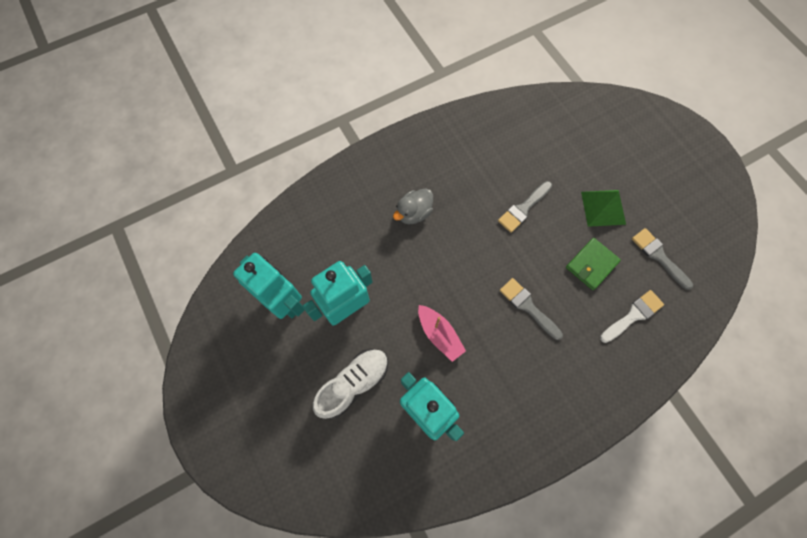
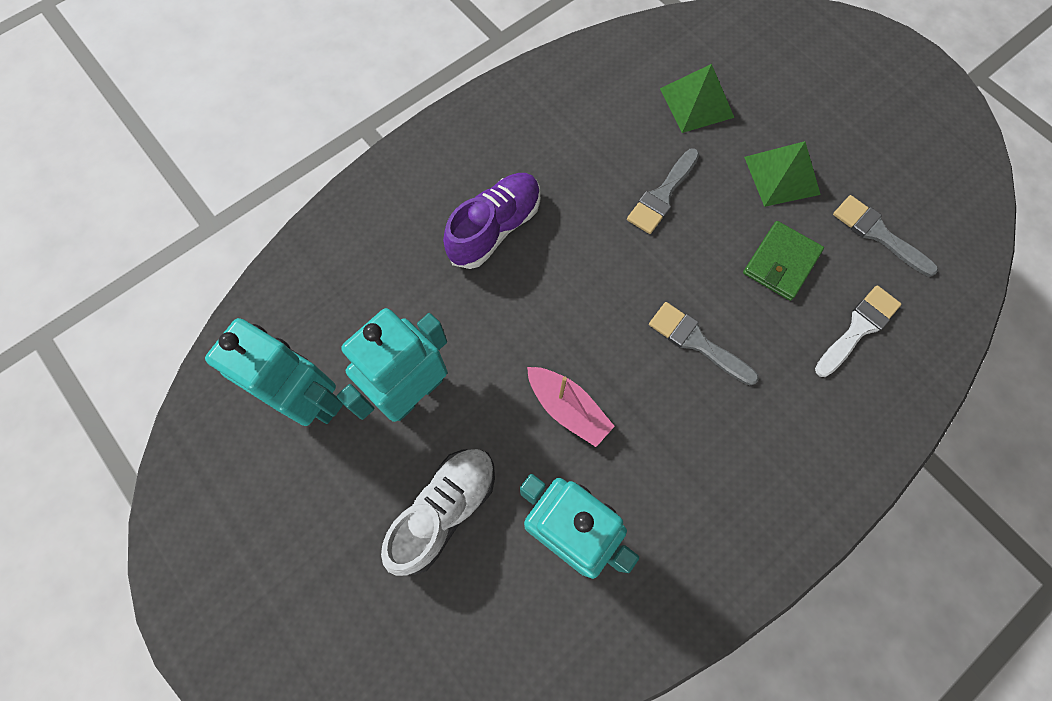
camera: 10 degrees left, 0 degrees up
(414, 213) = (495, 228): grey duck -> purple shoe
(557, 151) = (696, 103): none -> green pyramid

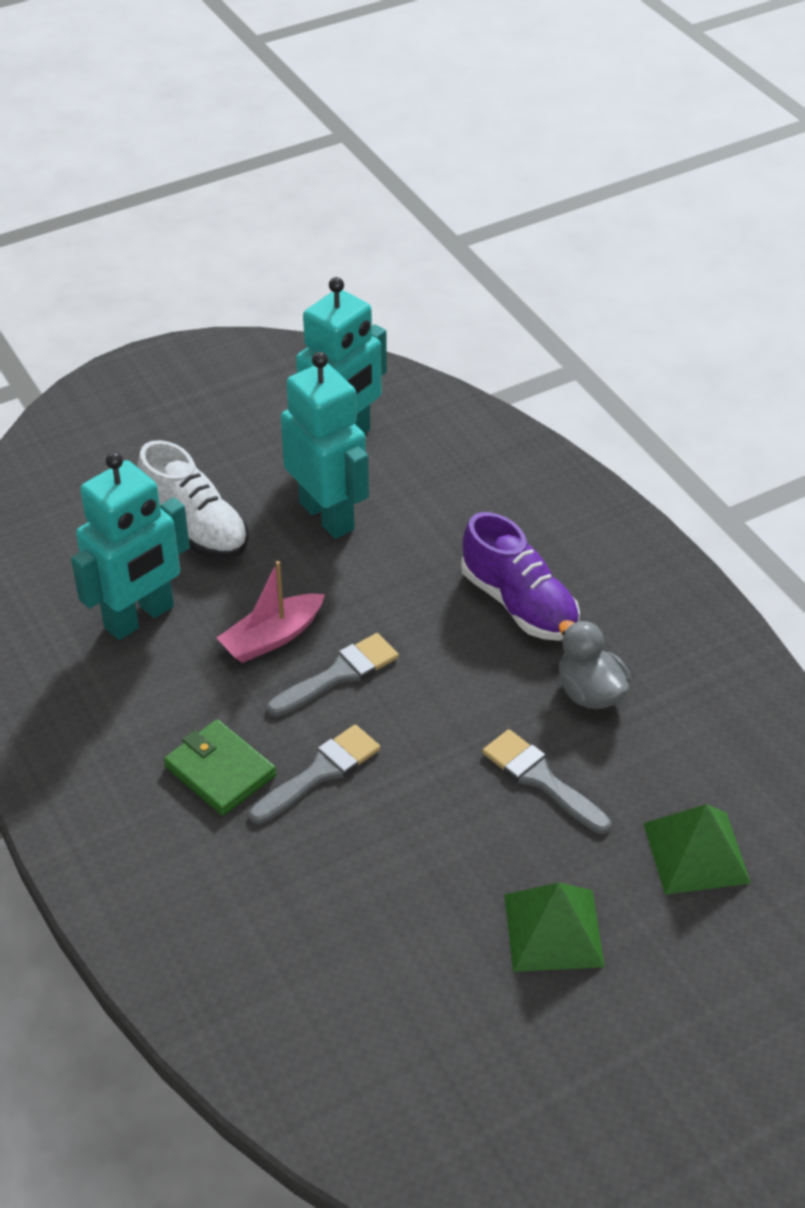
camera: 100 degrees right, 25 degrees down
(575, 173) = (590, 692): none -> grey duck
(781, 262) = (411, 892): green wallet -> green wallet (220, 771)
(858, 328) = (293, 957): white brush -> none
(878, 234) = (433, 1028): grey brush -> grey brush (339, 674)

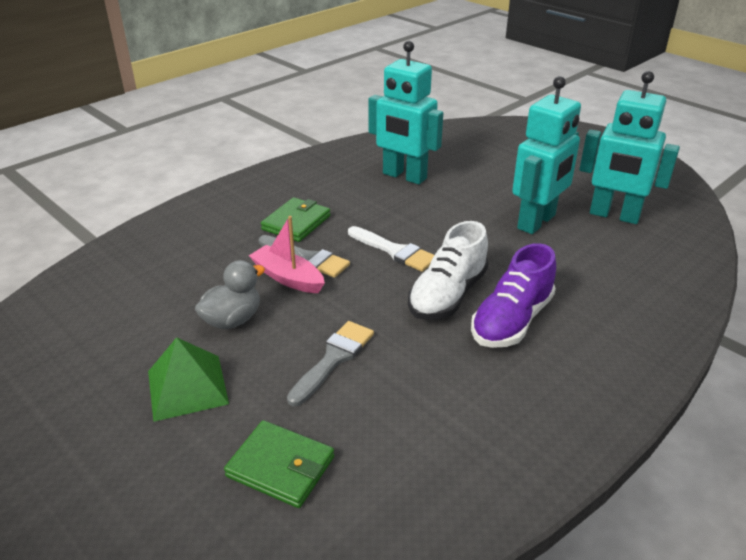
camera: 75 degrees right, 10 degrees down
(195, 527) = (489, 179): white shoe -> white shoe (447, 295)
(272, 638) = (413, 221): pink boat -> pink boat (287, 278)
(339, 674) = (394, 251): grey brush -> white brush
(590, 692) = (437, 374): grey duck -> grey duck (232, 320)
(696, 852) = (280, 467): green pyramid -> green wallet

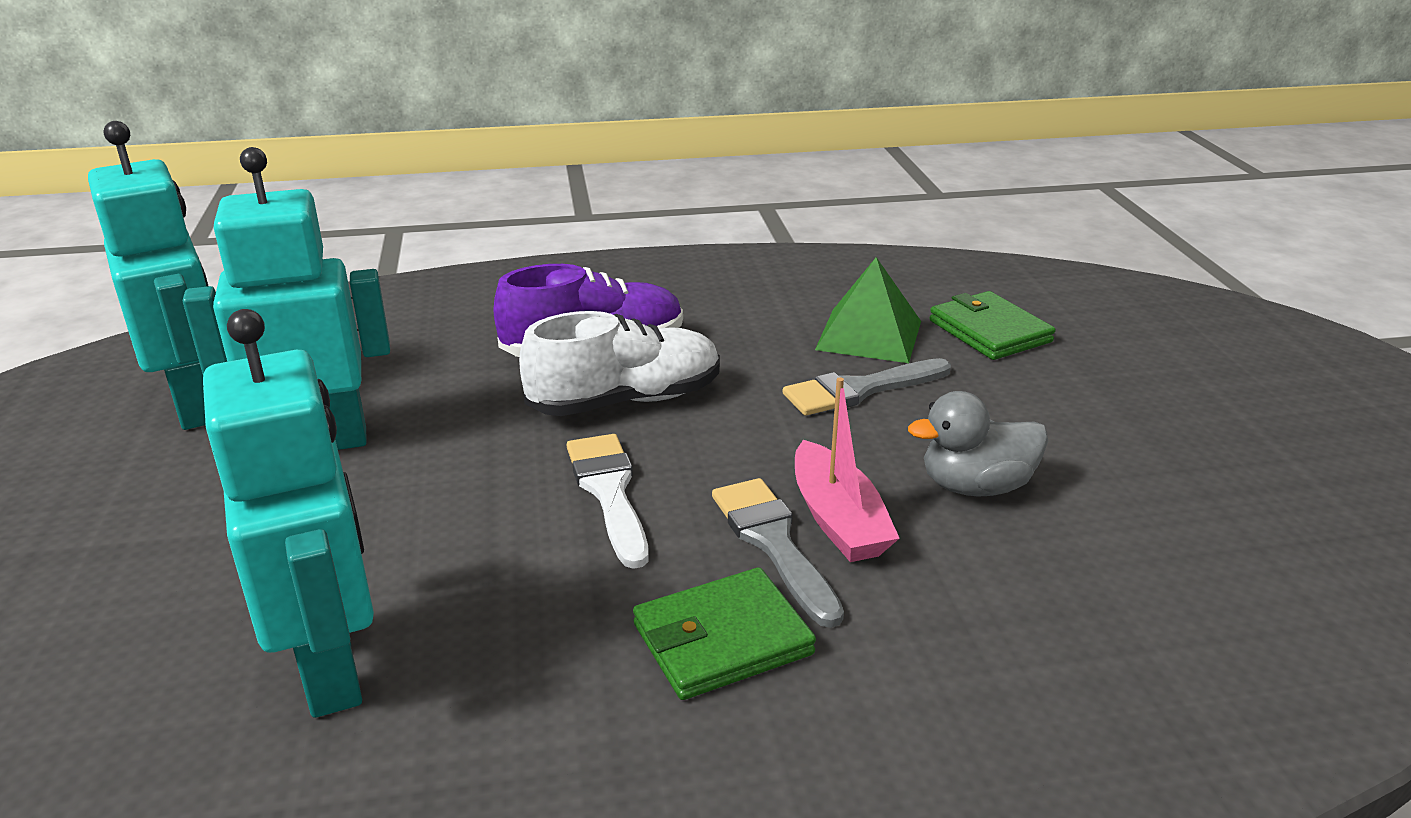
camera: 145 degrees left, 5 degrees down
(187, 387) = (1076, 427): green pyramid -> green pyramid (869, 335)

